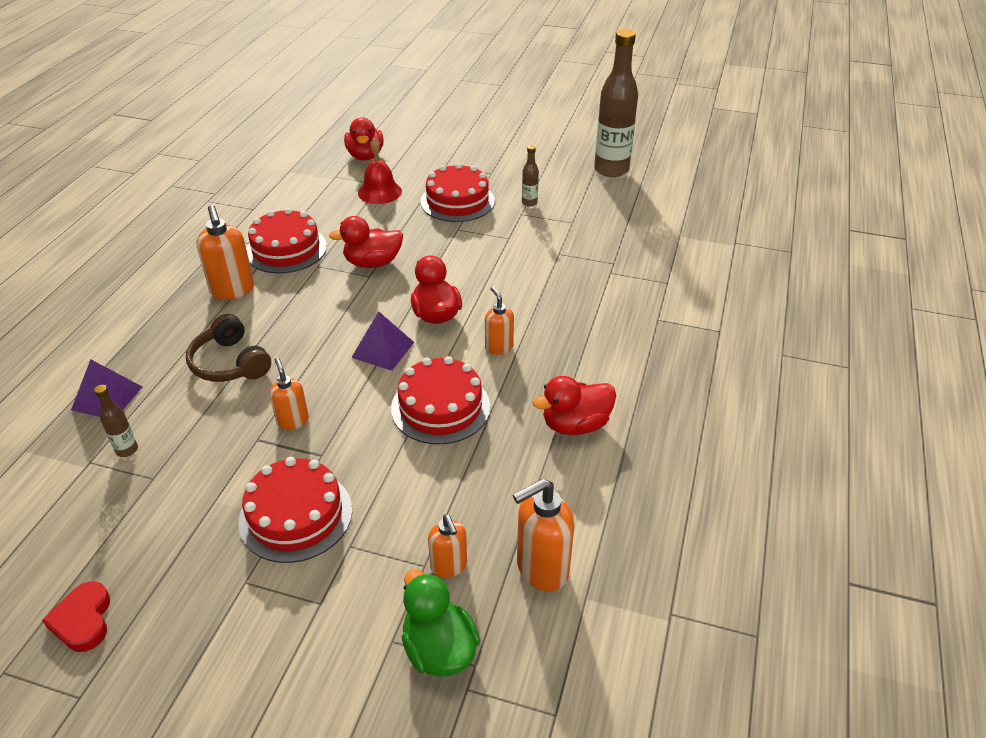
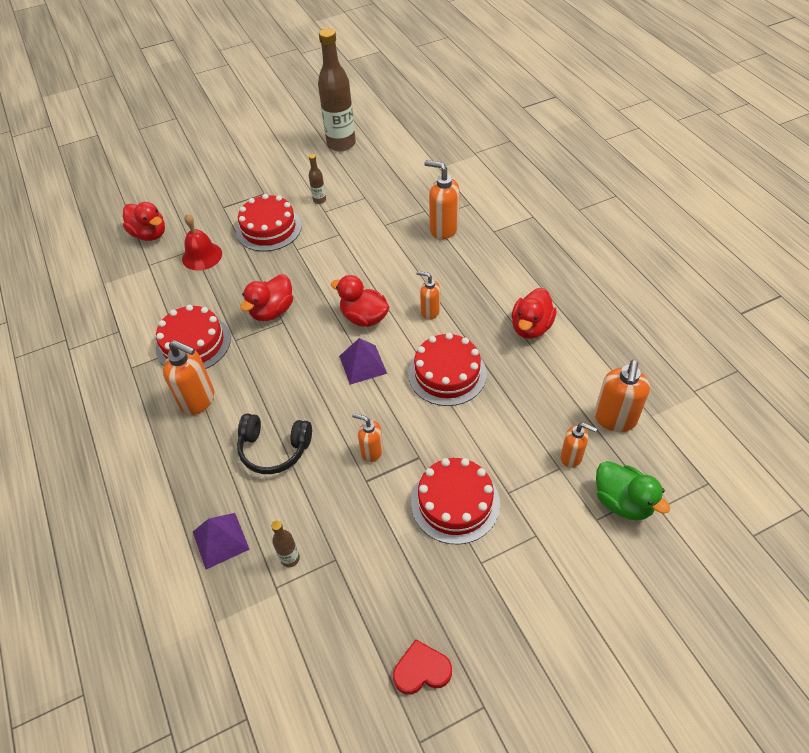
camera: 40 degrees left, 10 degrees up
(83, 620) = (421, 670): red heart -> red heart turned 135 degrees clockwise
(230, 363) = (274, 449): brown headphones -> black headphones
(439, 649) = (622, 502): green duck -> green duck turned 150 degrees counterclockwise
(609, 288) = (443, 229): none -> orange soap dispenser

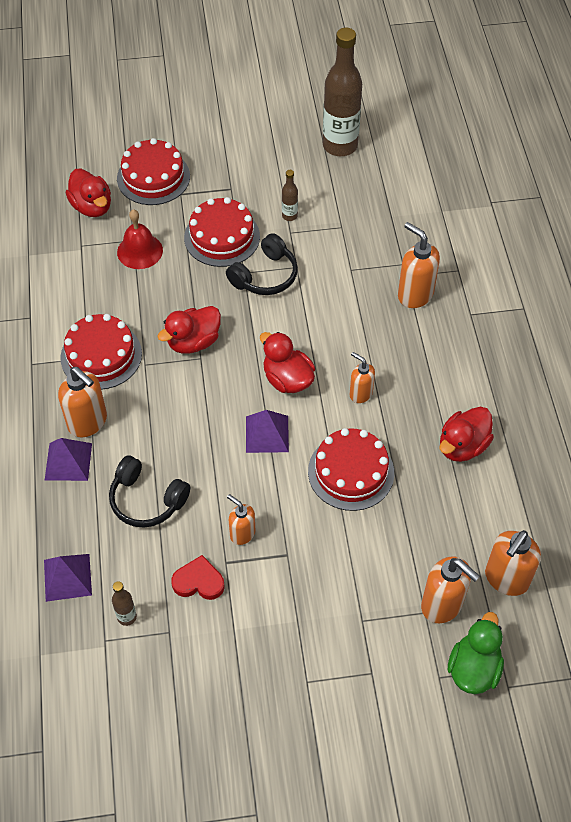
camera: 15 degrees right, 5 degrees up
(190, 438) = (68, 461): none -> purple pyramid
(315, 247) = (265, 276): none -> black headphones
(421, 670) = (212, 763): red heart -> red heart (199, 581)
(455, 503) = (305, 614): red cake -> red cake (153, 177)
(571, 457) = (442, 605): orange soap dispenser -> orange soap dispenser, size x1.62
(622, 502) = (473, 668): green duck -> green duck turned 135 degrees counterclockwise

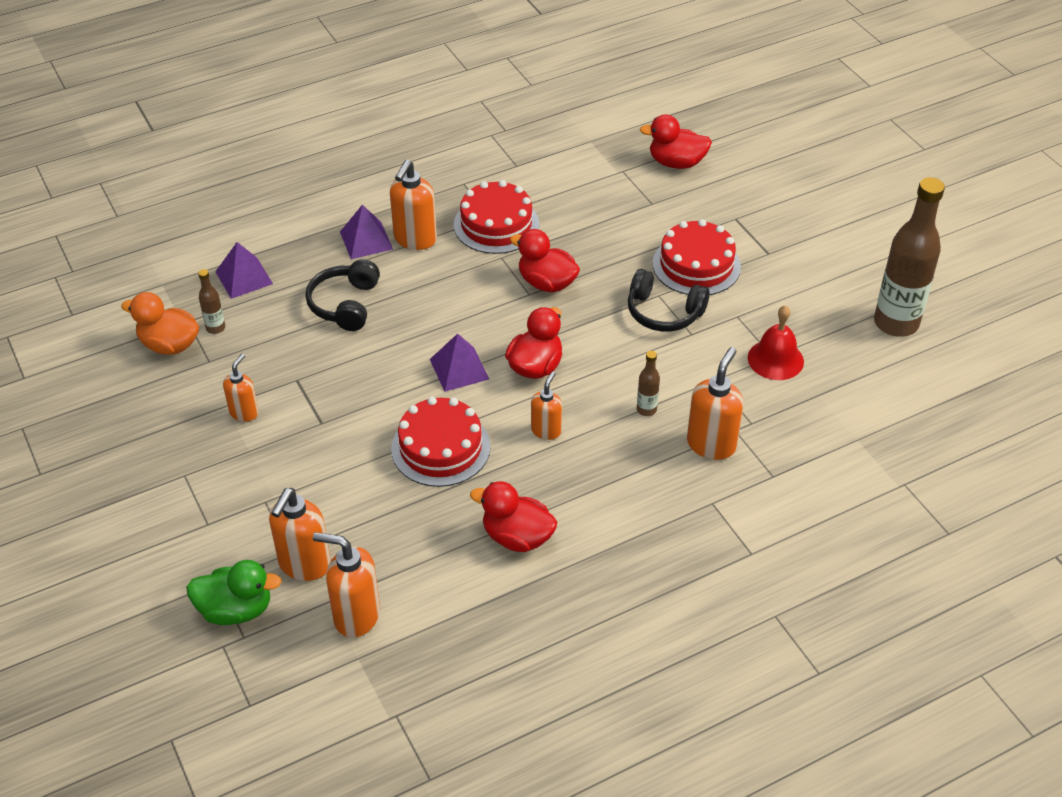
camera: 70 degrees right, 10 degrees down
(92, 207) = (676, 163): red duck -> red duck turned 60 degrees clockwise
(131, 663) = (169, 345): none -> orange duck
(140, 251) = (640, 212): red bell -> red bell (775, 359)
(153, 177) = (744, 192): red cake -> none
(199, 581) = (268, 366): red heart -> none
(242, 533) = (333, 382): orange soap dispenser -> orange soap dispenser (244, 412)
(289, 216) = (760, 309): brown bottle -> brown bottle (646, 409)

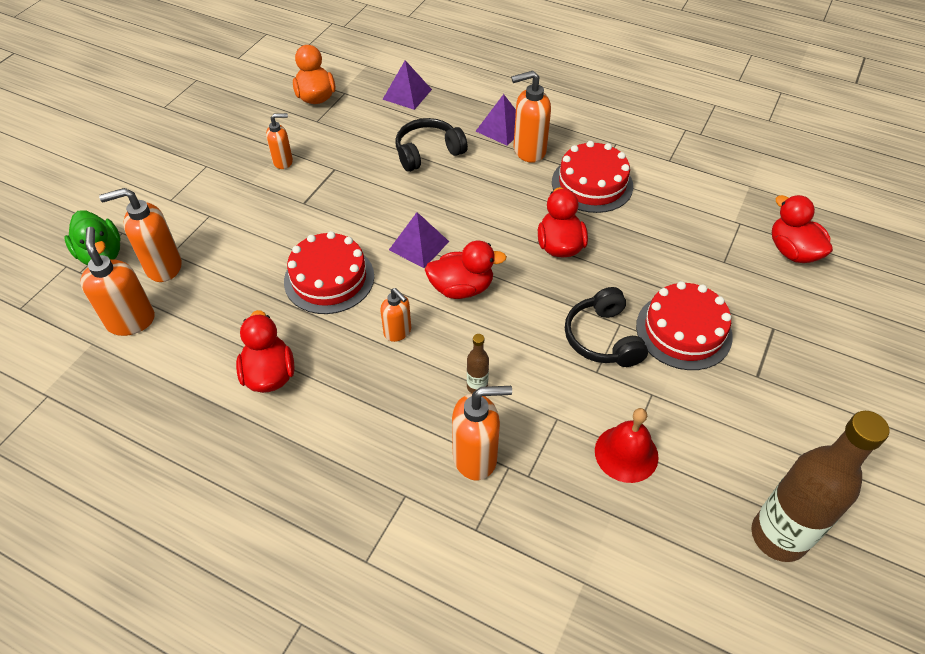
camera: 55 degrees right, 5 degrees up
(215, 328) = (349, 107): brown bottle -> none
(546, 430) = (398, 332): orange soap dispenser -> orange soap dispenser turned 60 degrees clockwise

